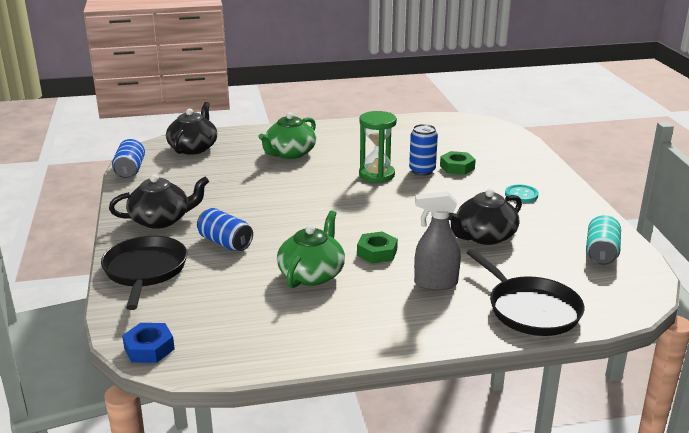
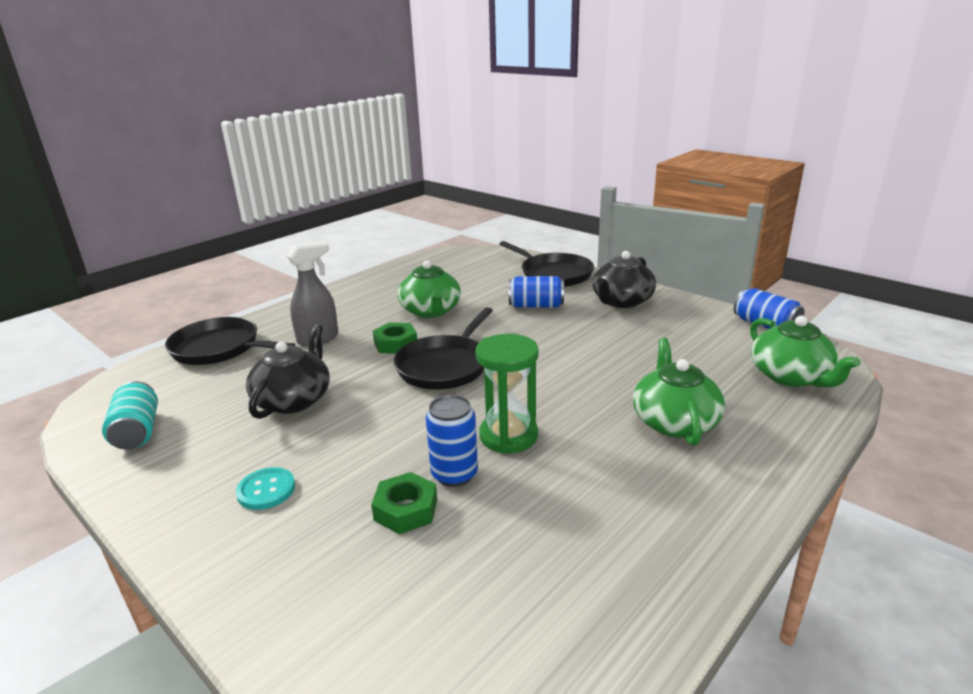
camera: 145 degrees right, 0 degrees up
(149, 348) = (472, 252): blue nut -> none
(193, 148) = (791, 376): black teapot -> green teapot
(362, 221) = (445, 366): none -> black pan

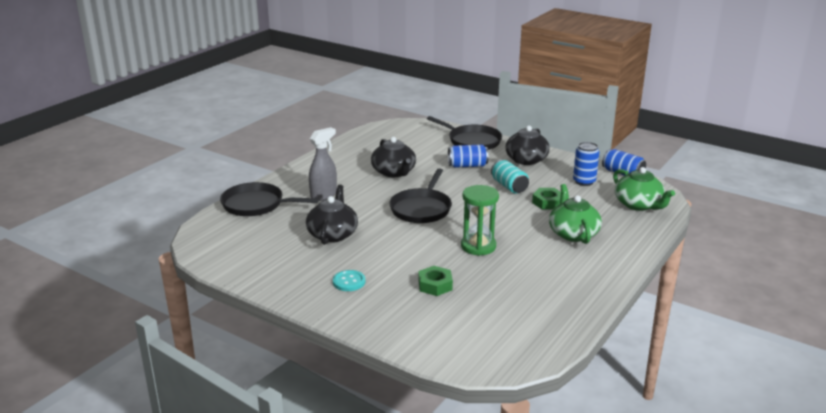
camera: 10 degrees left, 0 degrees up
(137, 431) = (242, 257): turquoise can -> turquoise can (509, 186)
(395, 344) = (380, 196): green nut -> green nut (547, 202)
(431, 311) = (394, 172): green teapot -> black teapot
(454, 474) = (454, 267): blue can -> blue can (584, 181)

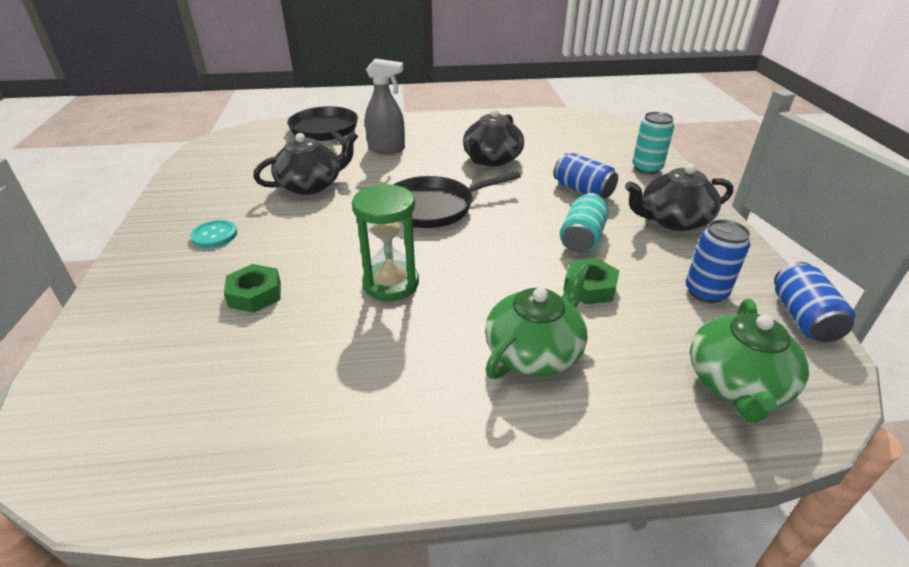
camera: 50 degrees right, 10 degrees up
(472, 141) = (646, 168): black pan -> turquoise can

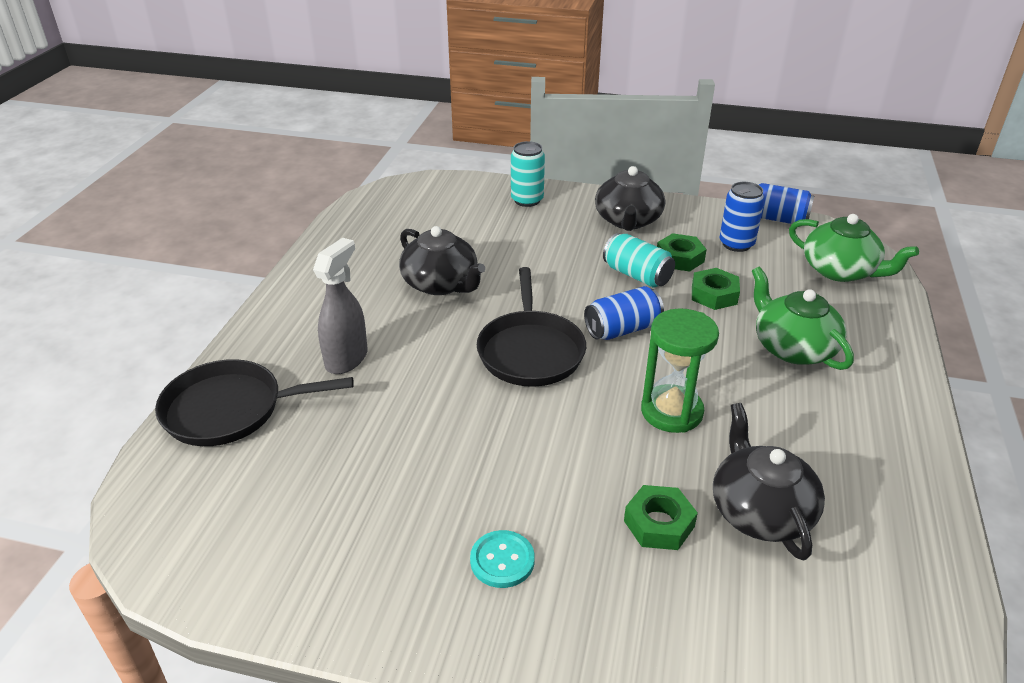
camera: 70 degrees left, 0 degrees up
(311, 185) = (409, 447): black teapot -> black teapot (760, 511)
(583, 190) = (549, 247): blue can -> blue can (622, 329)
(636, 258) = (680, 258): none -> green nut

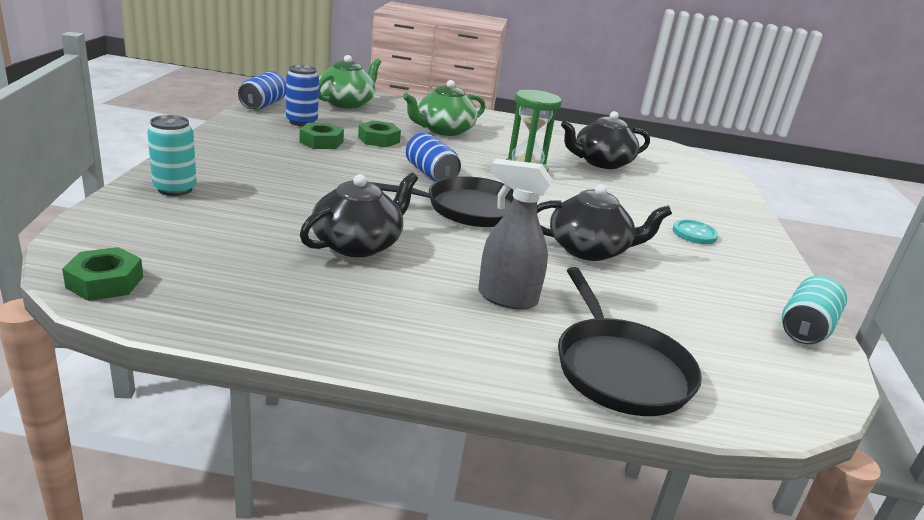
camera: 100 degrees left, 10 degrees down
(628, 220) = (246, 150): black teapot -> black teapot (589, 250)
(637, 275) = (348, 159): turquoise can -> turquoise can (805, 328)
(659, 524) = (629, 187): green nut -> green nut (105, 282)

